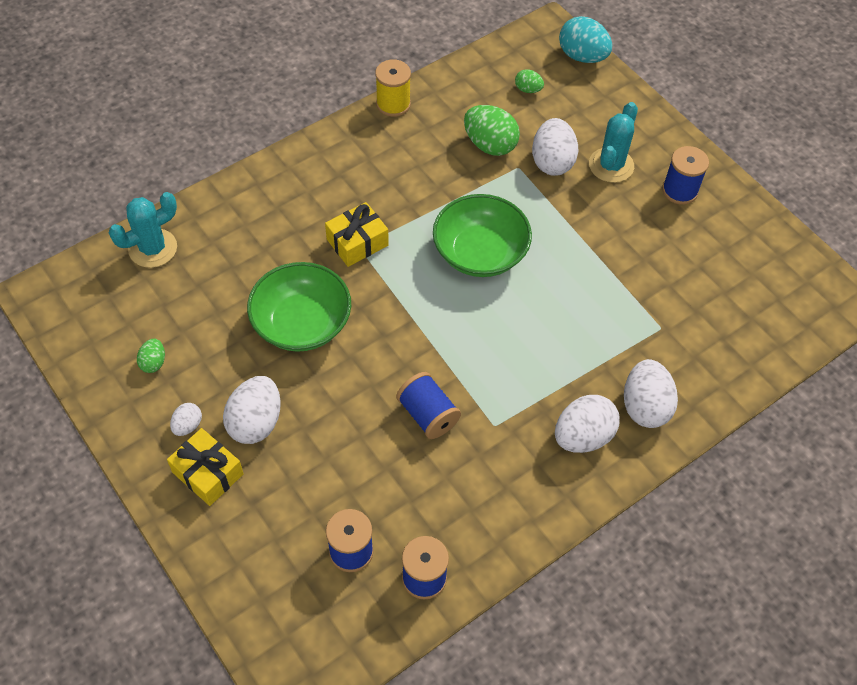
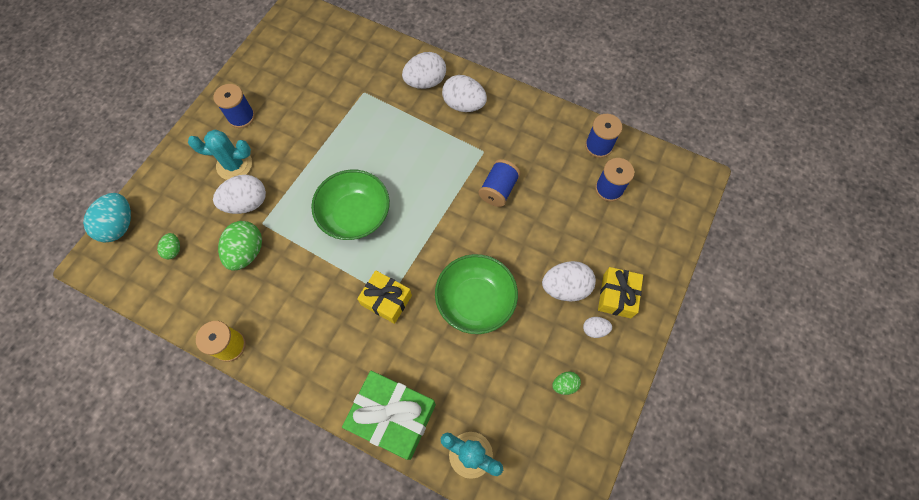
camera: 115 degrees left, 10 degrees up
(234, 202) = (393, 416): none -> green gift

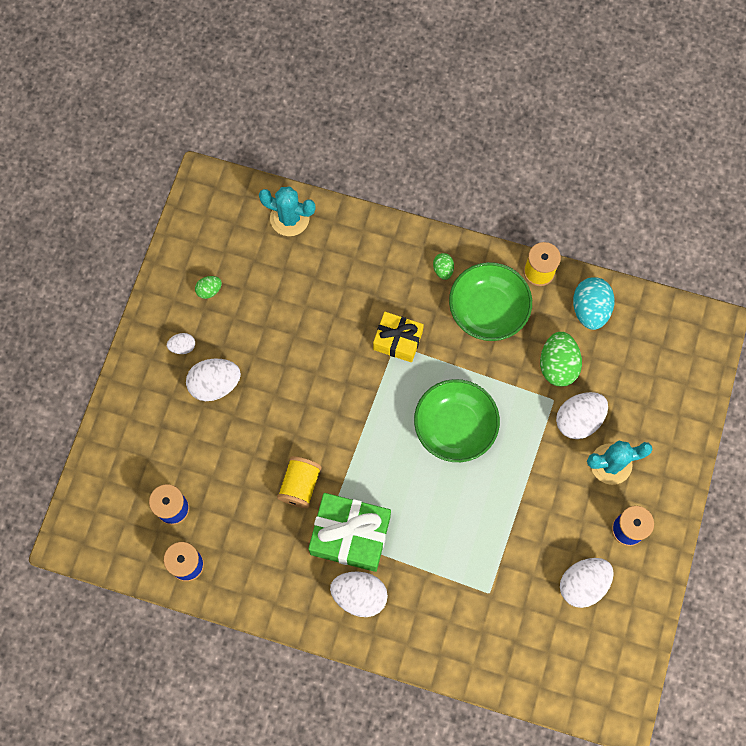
camera: 170 degrees right, 5 degrees up
(119, 225) = (705, 371): turquoise egg -> turquoise egg (590, 309)
(173, 250) = (635, 354): green egg -> green egg (443, 270)
(393, 416) = (366, 237): green gift -> green gift (350, 535)
(425, 82) = (414, 622): white egg -> white egg (583, 584)
(475, 300) = (307, 355): green bowl -> green bowl (488, 310)
(498, 189) = (300, 485): blue spool -> yellow spool
(617, 296) = (161, 385): yellow gift -> none

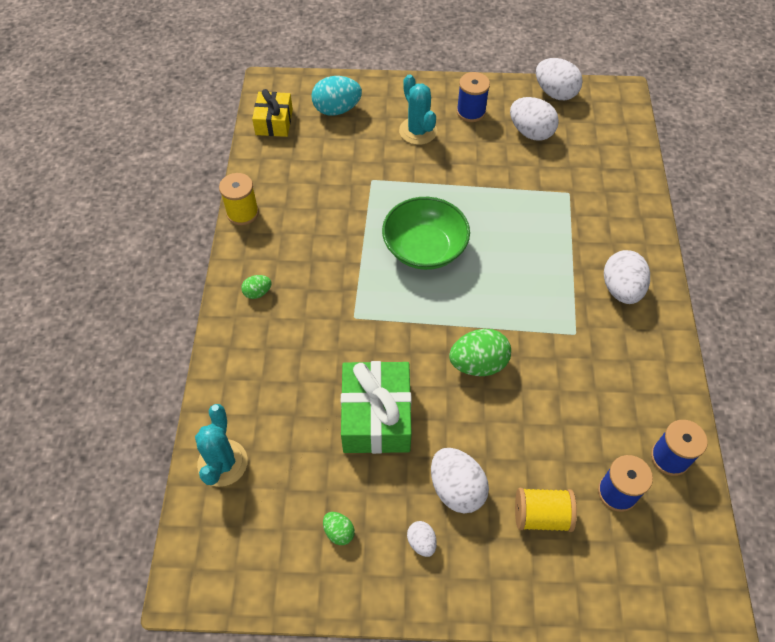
camera: 105 degrees left, 15 degrees down
(300, 485) = (537, 368): yellow spool -> yellow spool (541, 515)
(350, 535) = (567, 310): green gift -> green gift (376, 416)
(398, 340) = (348, 316): yellow gift -> yellow gift (274, 122)
(488, 310) = (294, 245): green bowl -> none
(557, 365) = (337, 182): green egg -> green egg (478, 364)
(578, 420) = (385, 159): white egg -> white egg (555, 93)
(590, 309) = (274, 168): turquoise egg -> turquoise egg (337, 109)

